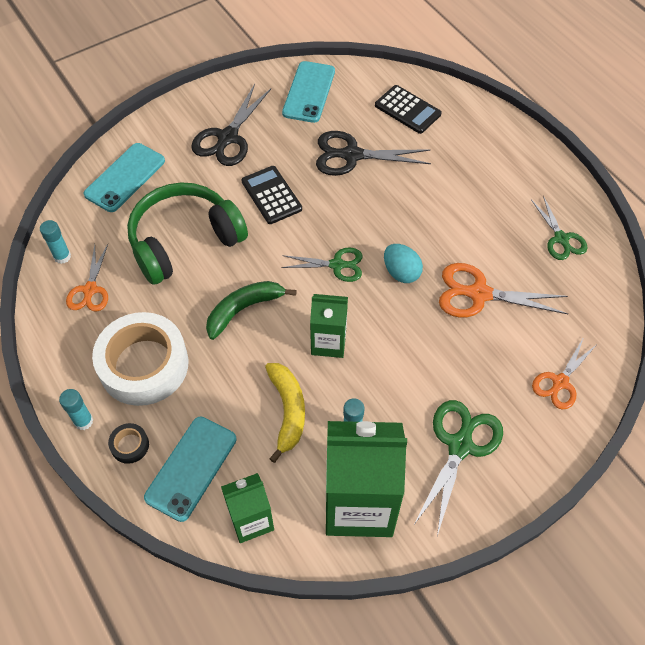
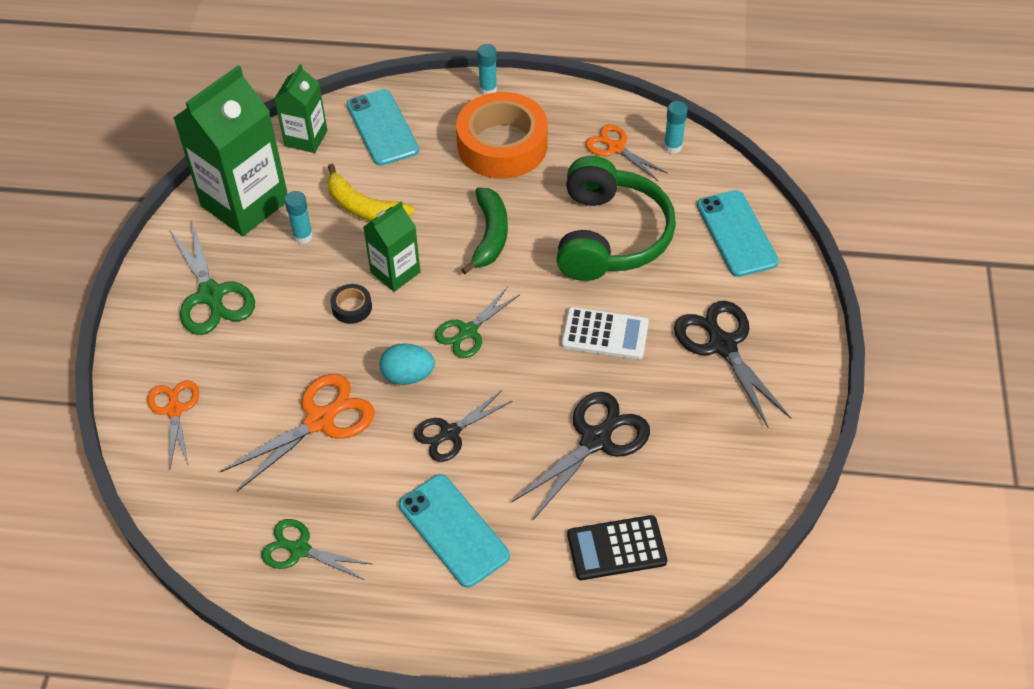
camera: 130 degrees right, 5 degrees down
(130, 445) = (439, 104): black tape -> black tape (352, 307)
(144, 365) = (502, 145): white tape -> orange tape
(271, 195) = (605, 334): black calculator -> white calculator
(309, 92) = (733, 466): turquoise phone -> turquoise phone (453, 530)
(417, 223) = (450, 433): none -> black scissors

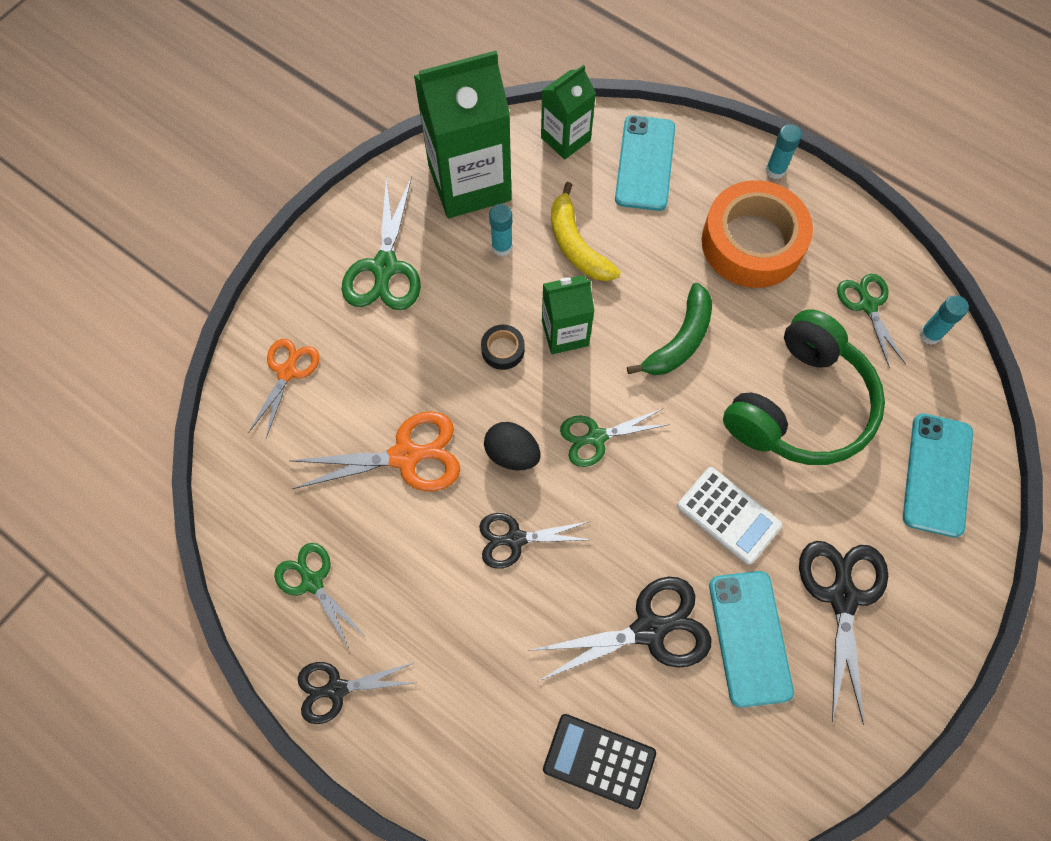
camera: 30 degrees right, 15 degrees up
(372, 614) = (336, 689): none -> black scissors
(408, 375) = (512, 454): turquoise egg -> black egg
(453, 530) = (458, 646): turquoise phone -> turquoise phone (750, 638)
(615, 148) = (867, 305): orange scissors -> green scissors

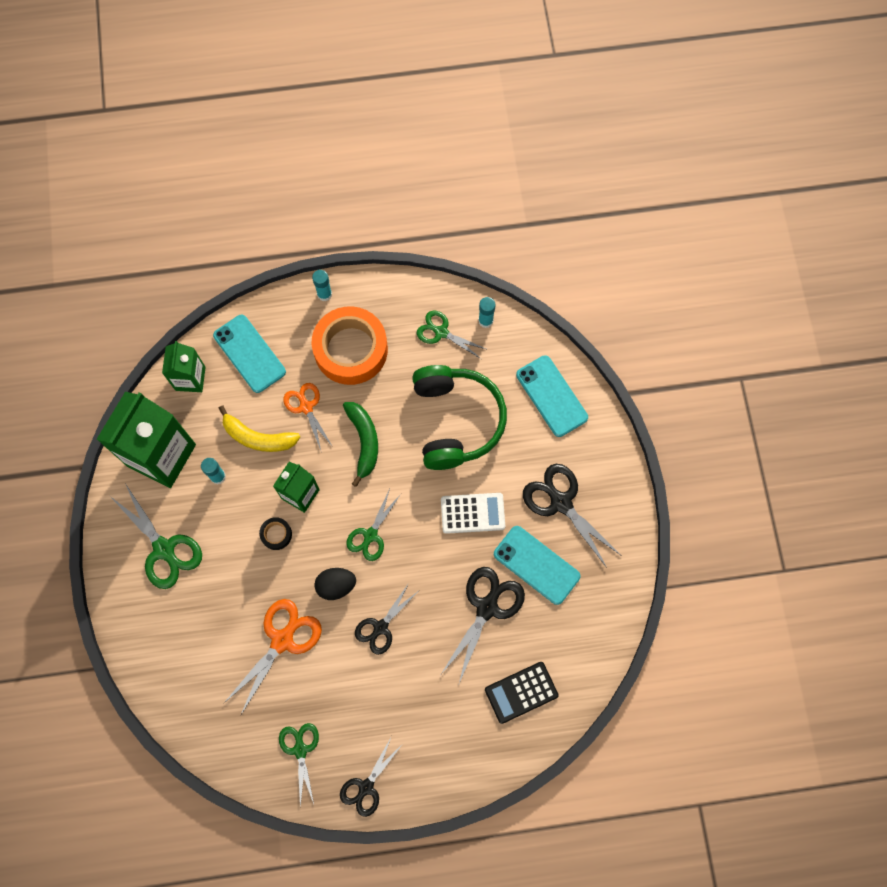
camera: 45 degrees left, 5 degrees up
(287, 372) = (171, 658): orange scissors -> orange scissors (306, 407)
(312, 582) = (300, 750): green scissors -> green scissors turned 75 degrees clockwise

